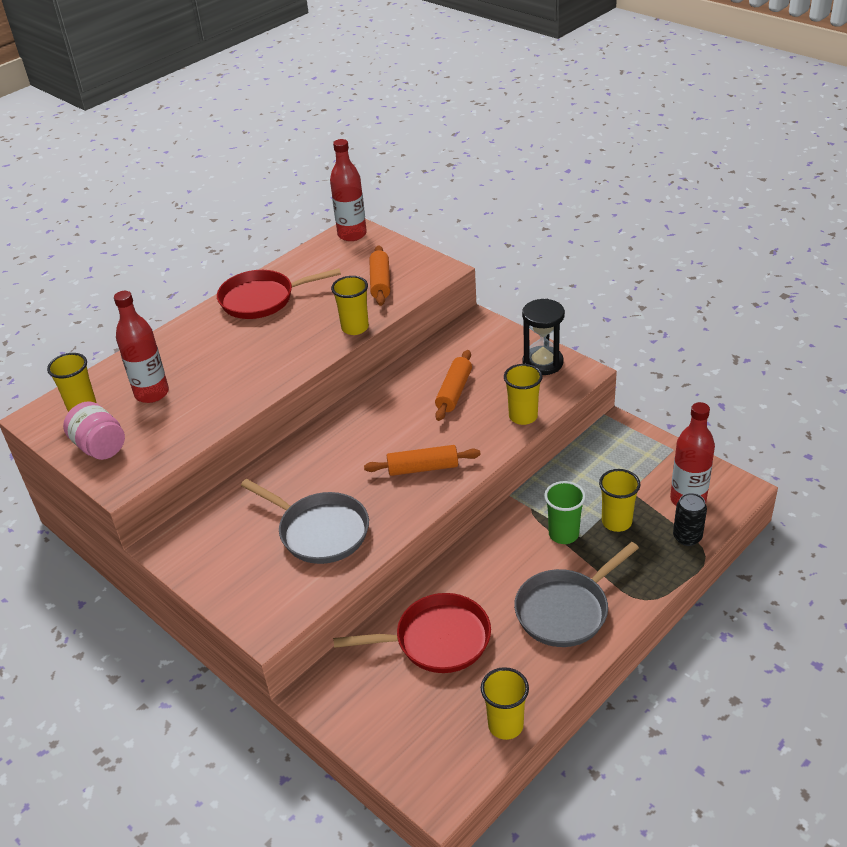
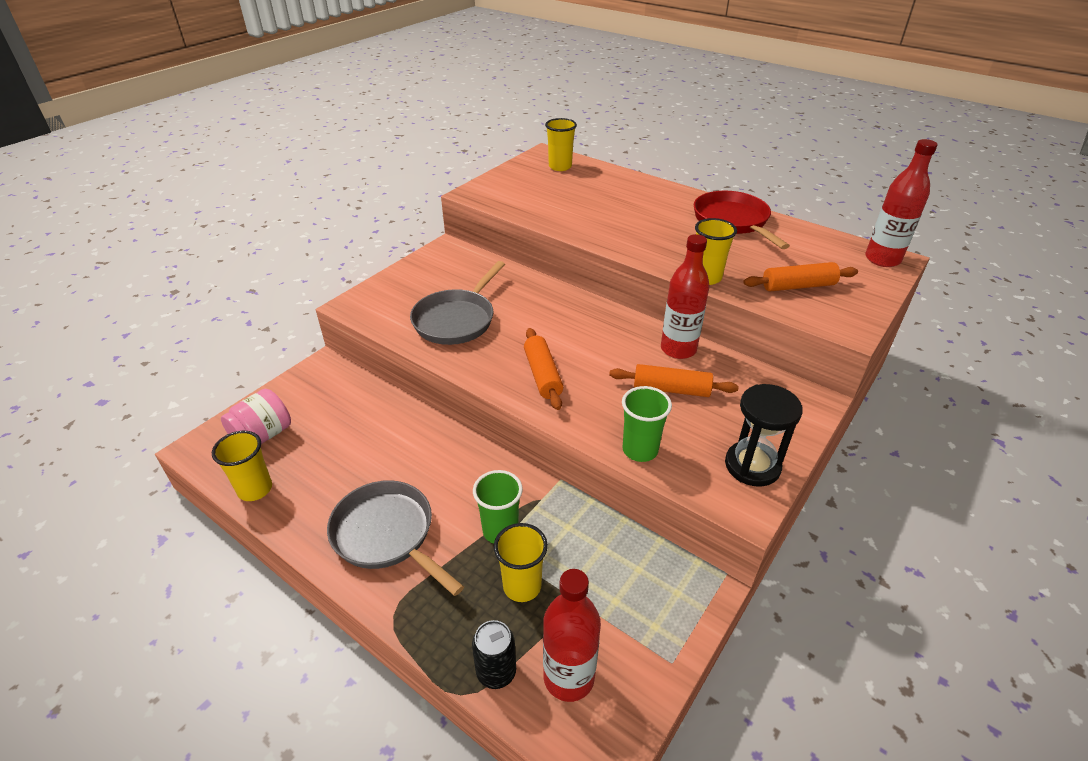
camera: 80 degrees right, 0 degrees up
(100, 447) = (513, 180): pink jar -> pink jar (263, 435)
(152, 393) = (580, 190): red bottle -> red bottle (678, 349)
(436, 640) = (365, 434): red pan -> none
(523, 416) = (640, 450): yellow cup -> green cup

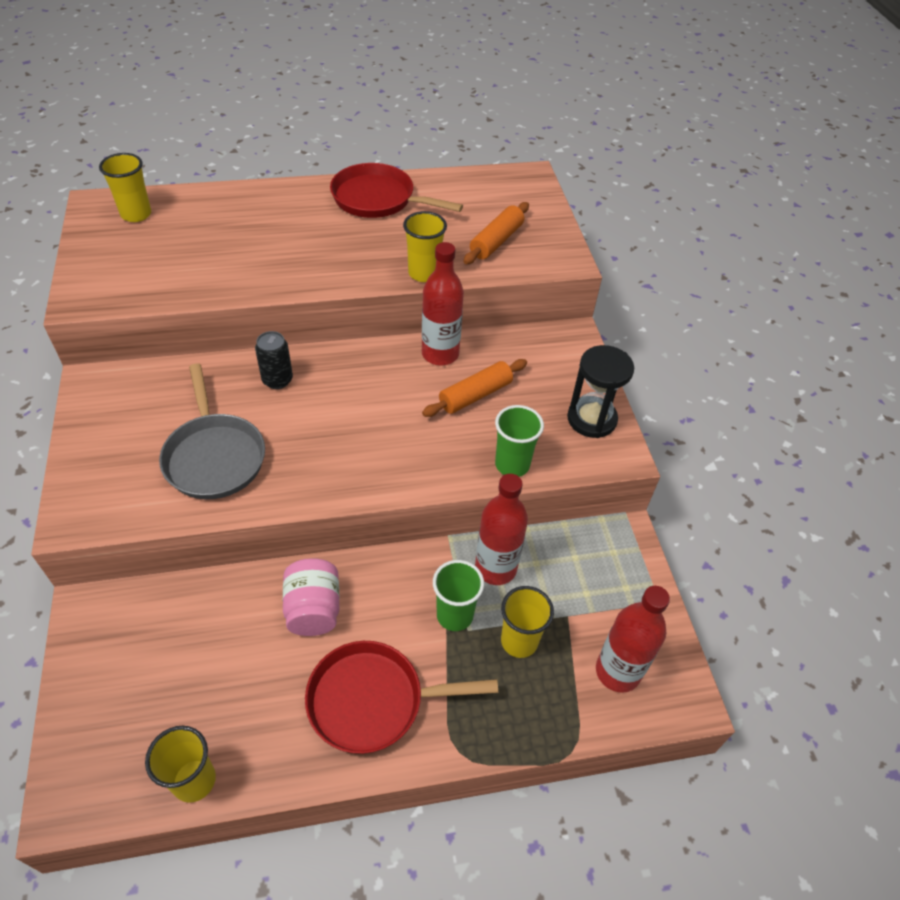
camera: 50 degrees left, 10 degrees up
(263, 435) = (123, 728): pink jar -> pink jar (313, 609)
(387, 535) = (373, 700): grey pan -> red pan
(496, 672) = (574, 714): black can -> black can (277, 380)
(542, 375) = (364, 455): orange rolling pin -> none
(882, 259) = (523, 180): red bottle -> red bottle (495, 568)

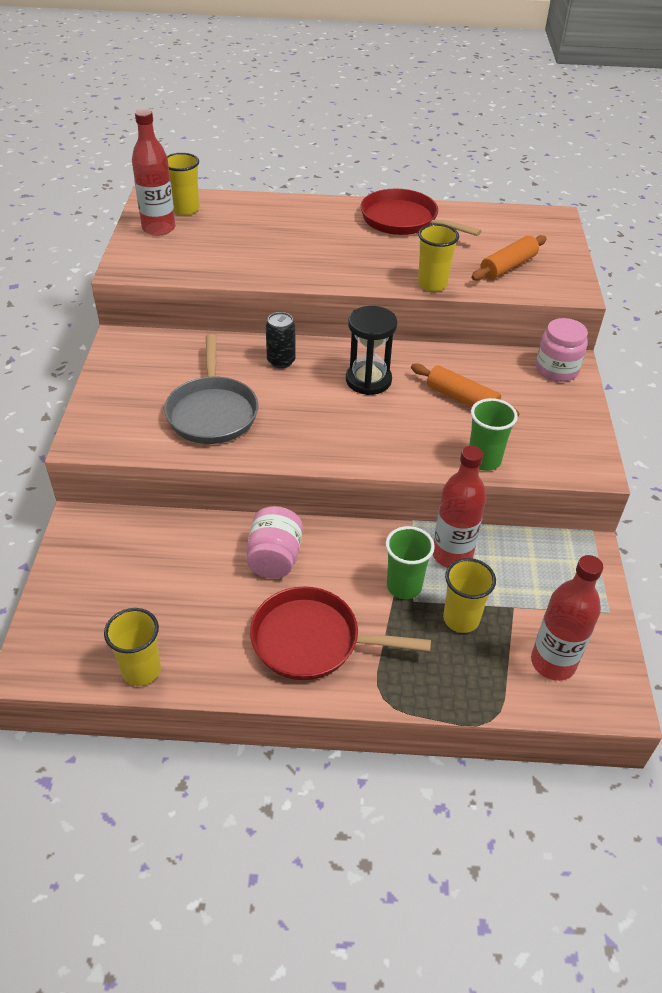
camera: 15 degrees right, 5 degrees down
(440, 354) = (435, 361): red bottle -> red bottle (158, 228)
(475, 395) = (461, 399): orange rolling pin -> orange rolling pin turned 60 degrees clockwise
(562, 345) = (556, 369): none -> pink jar
(591, 419) = (571, 435): black hourglass -> black hourglass (368, 380)

